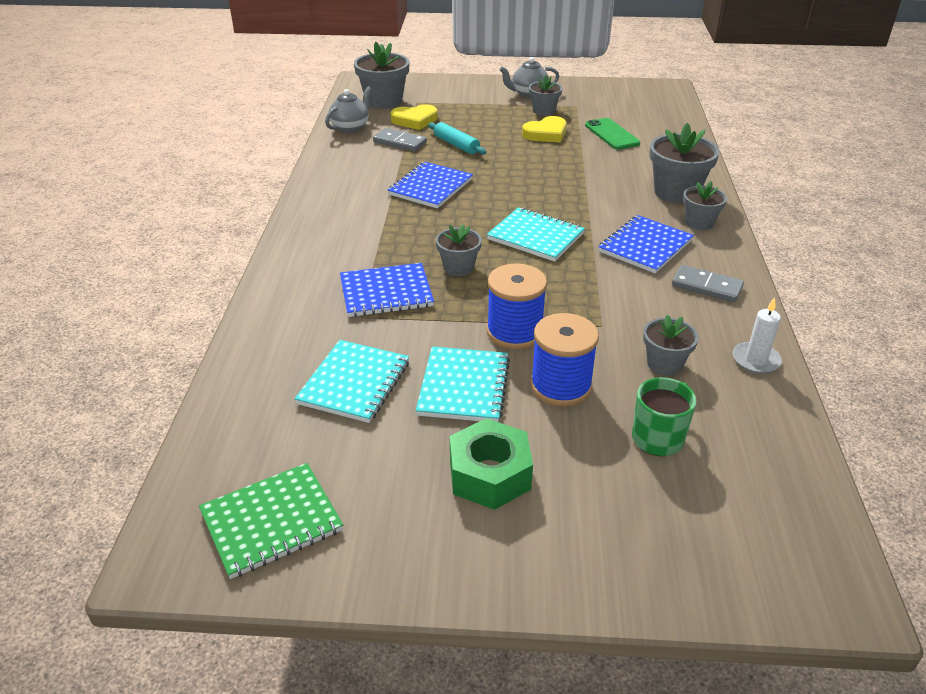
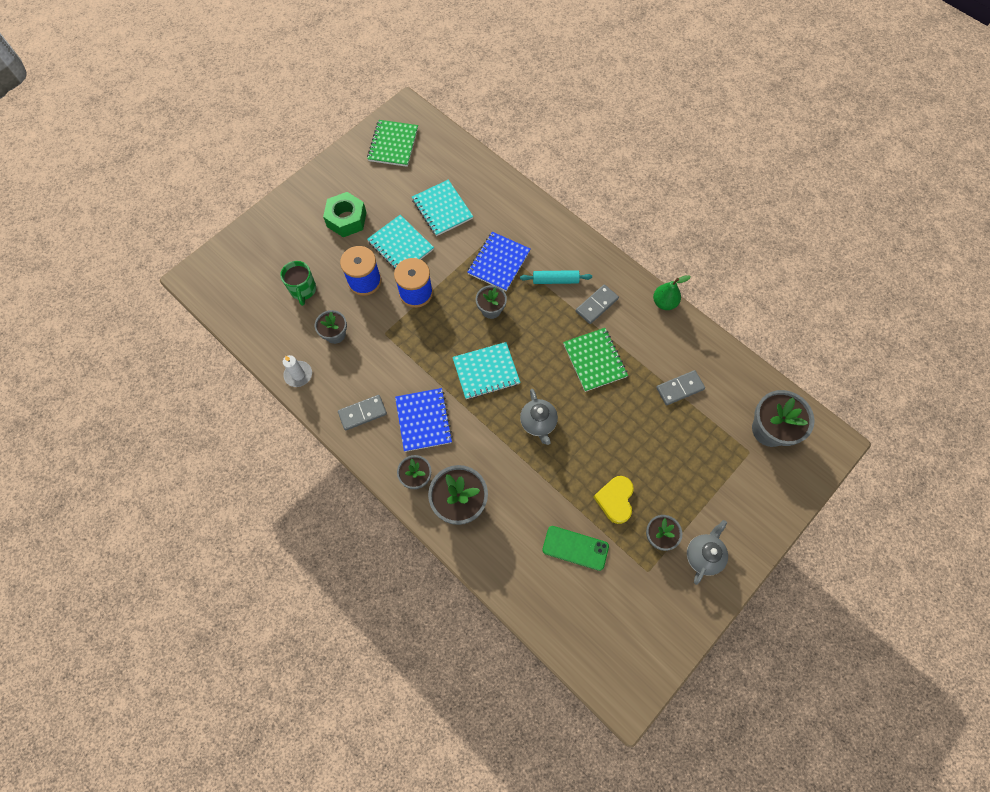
camera: 130 degrees right, 30 degrees up
(311, 178) = (664, 302): none -> green pear
(350, 127) = (731, 373): grey teapot -> grey teapot (538, 423)
(363, 210) = (596, 305): none -> grey domino
(415, 120) = (712, 425): yellow heart -> none
(430, 187) = (594, 360): blue notebook -> green notebook
(456, 145) = (645, 422): turquoise rolling pin -> turquoise rolling pin (555, 280)

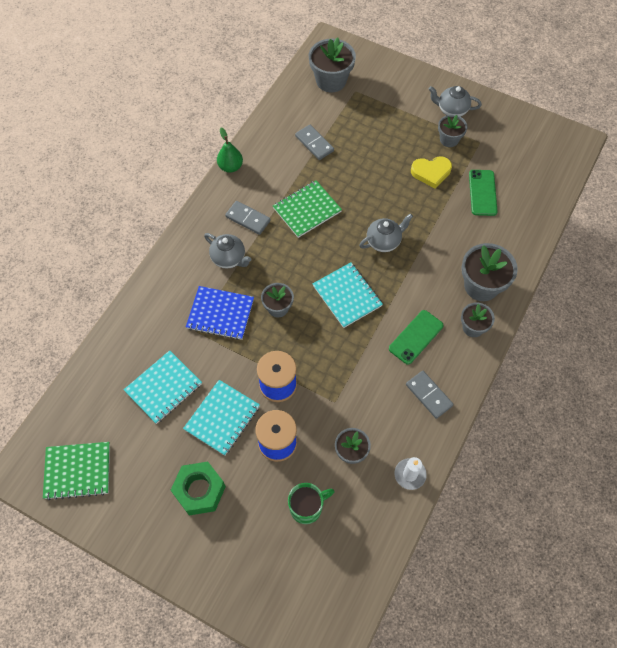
camera: 105 degrees left, 5 degrees down
(423, 420) = (416, 337): blue notebook -> green phone
(555, 280) = (229, 258): turquoise rolling pin -> grey teapot

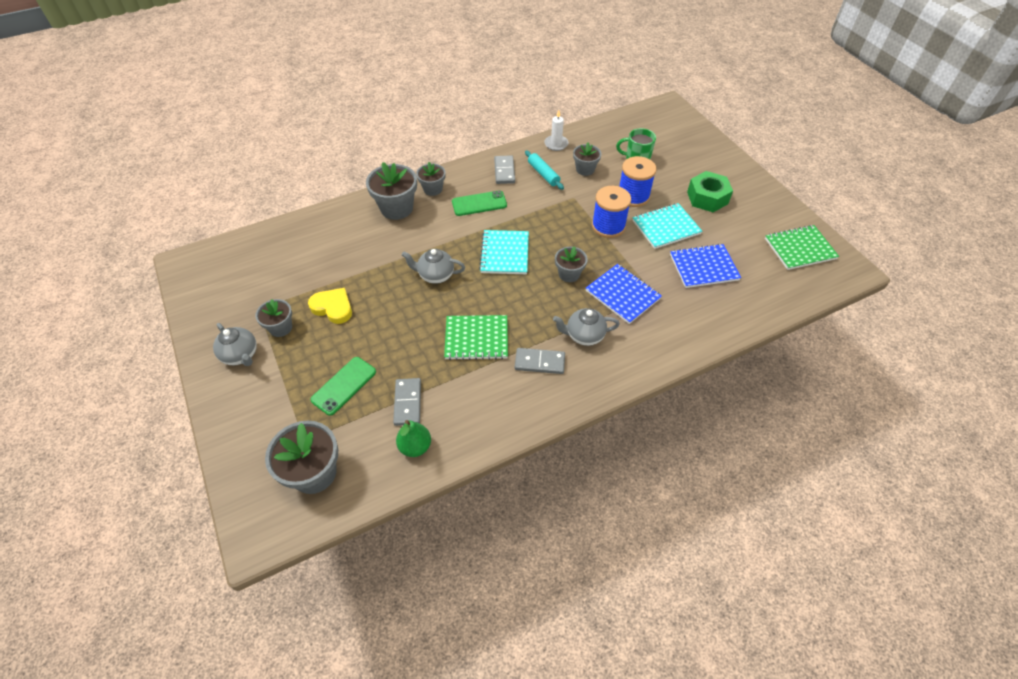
camera: 145 degrees left, 10 degrees down
(78, 471) = (800, 249): green notebook -> green notebook turned 45 degrees counterclockwise
(163, 387) = (704, 267): turquoise notebook -> blue notebook
(229, 258) = (584, 335): grey teapot -> grey teapot turned 75 degrees counterclockwise
(230, 167) = (516, 430): green pear -> green pear (415, 447)
(248, 219) = (539, 362): grey domino -> grey domino turned 60 degrees counterclockwise
(388, 416) = (543, 174): none -> turquoise rolling pin
(482, 193) = (313, 267): green phone -> green phone (344, 386)

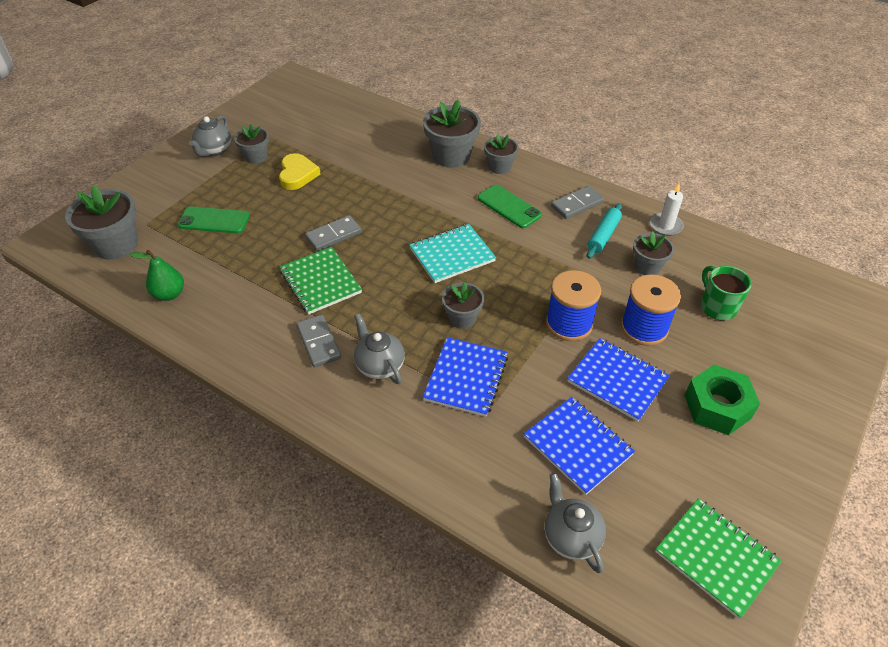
camera: 60 degrees right, 5 degrees down
(407, 403) = (216, 268): grey domino -> grey domino (333, 235)
(435, 275) = (383, 219): grey teapot -> grey teapot (571, 537)
(666, 227) = (617, 380): turquoise notebook -> blue notebook

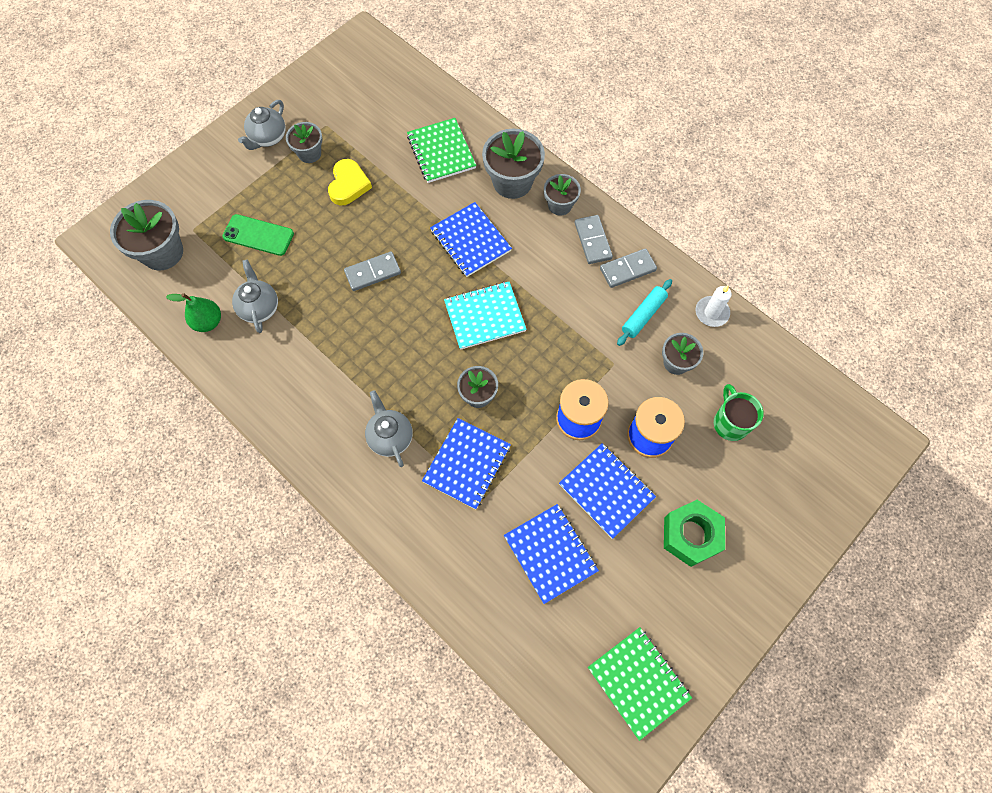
camera: 10 degrees right, 20 degrees up
(319, 342) = (339, 401): grey domino -> grey domino (593, 241)
(320, 282) = (351, 330): green notebook -> green notebook (441, 152)
(423, 201) = (470, 241): none -> blue notebook
(509, 206) = (556, 262): green phone -> none
(571, 537) = (520, 640): grey teapot -> grey teapot (259, 308)

